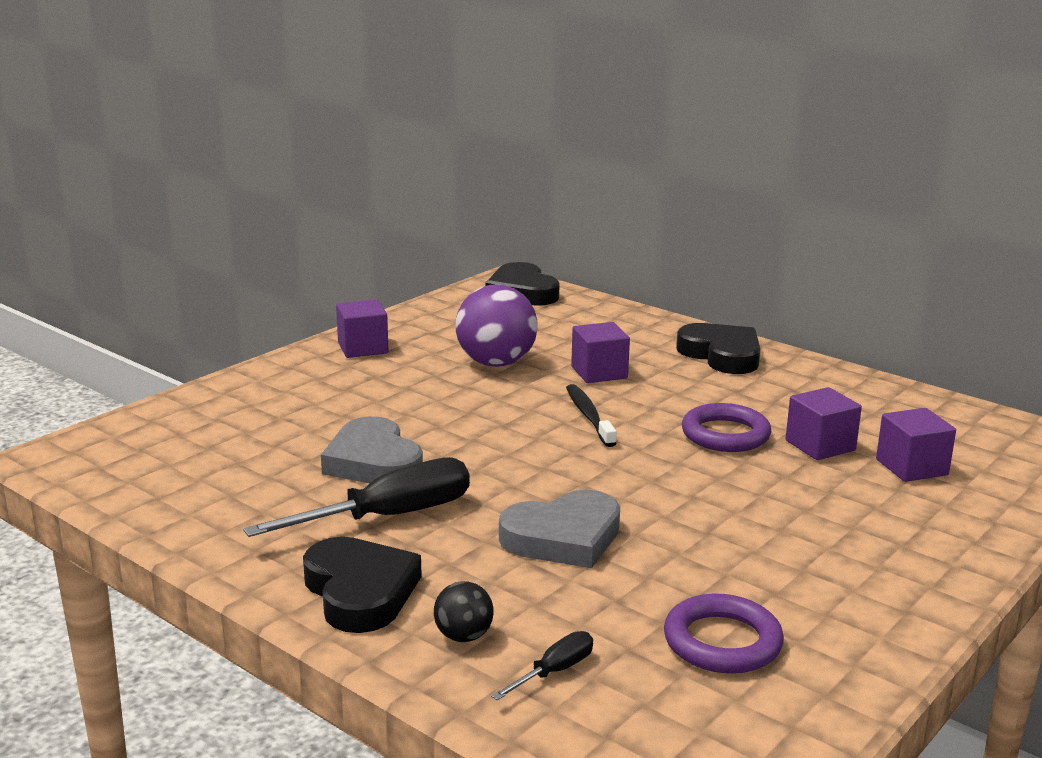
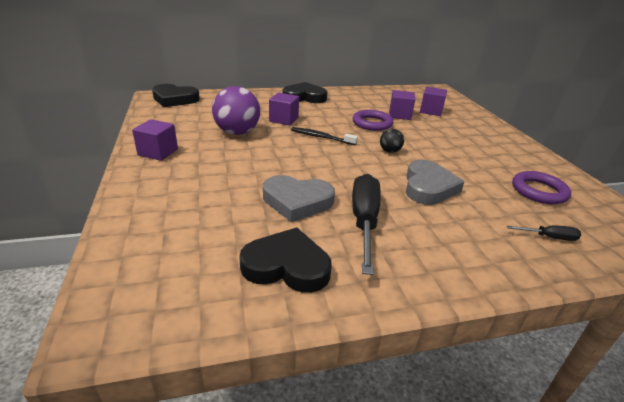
camera: 55 degrees left, 10 degrees up
(360, 592) = (440, 262): black heart -> black heart (286, 266)
(463, 636) = (505, 248): black ball -> black ball (389, 151)
(554, 671) = (549, 237): black screwdriver -> black screwdriver turned 105 degrees clockwise

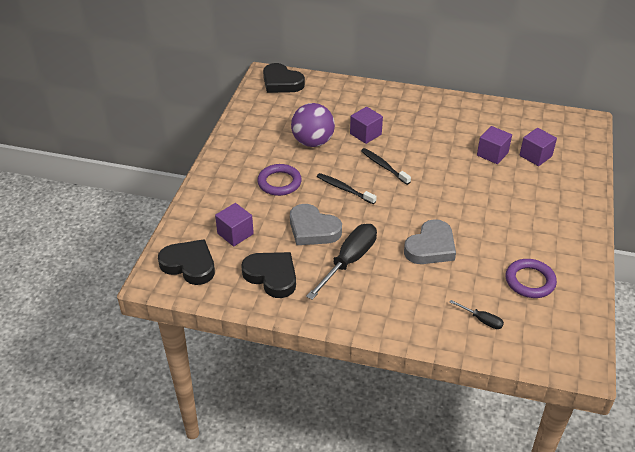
camera: 30 degrees right, 10 degrees up
(158, 152) = (238, 151): purple cube -> purple cube (235, 234)
(300, 160) = (344, 189): none -> black toothbrush
(304, 97) = (411, 104): black heart -> black heart (189, 265)
(372, 123) = (450, 159): purple ring -> purple ring (279, 182)
(389, 151) = (434, 199): black ball -> none

